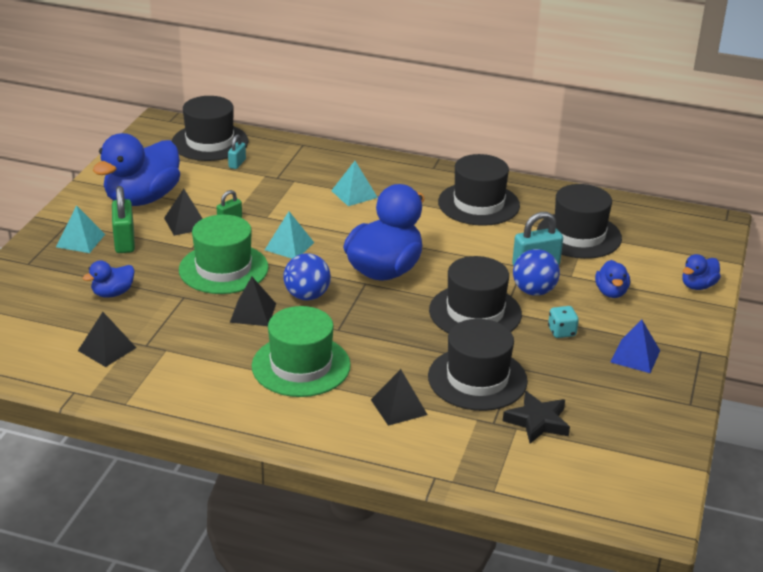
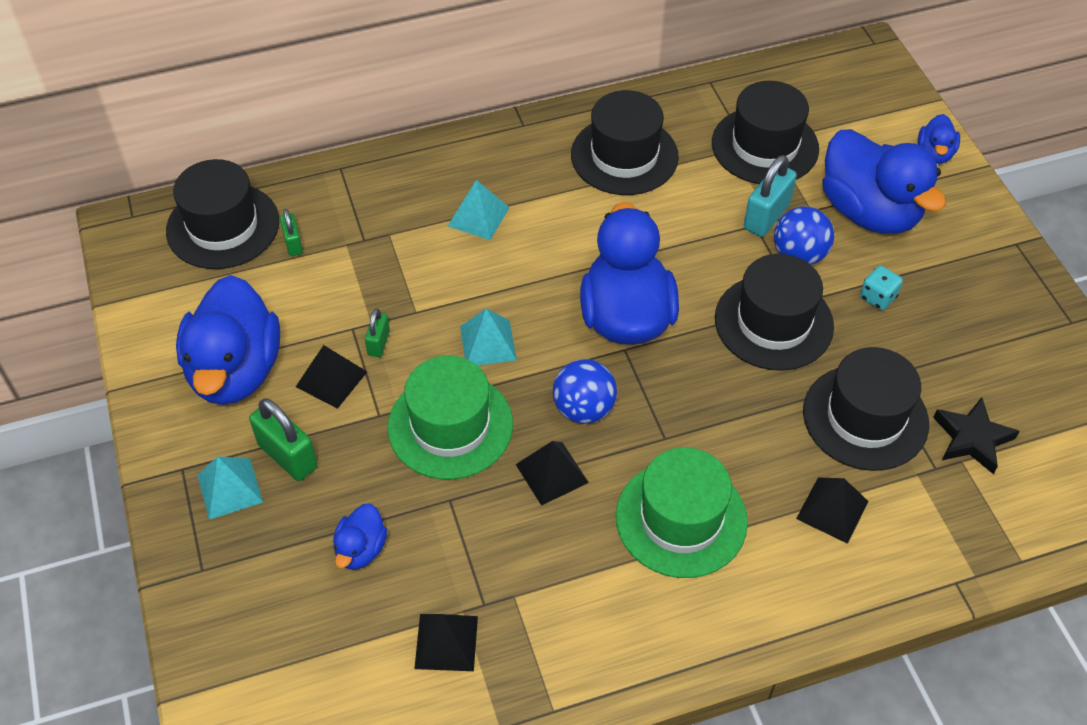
camera: 35 degrees left, 20 degrees up
(237, 163) = (293, 244): turquoise padlock -> green padlock
(611, 292) = (869, 211): blue duck -> blue duck, size x2.15
(635, 356) = (970, 288): blue pyramid -> none

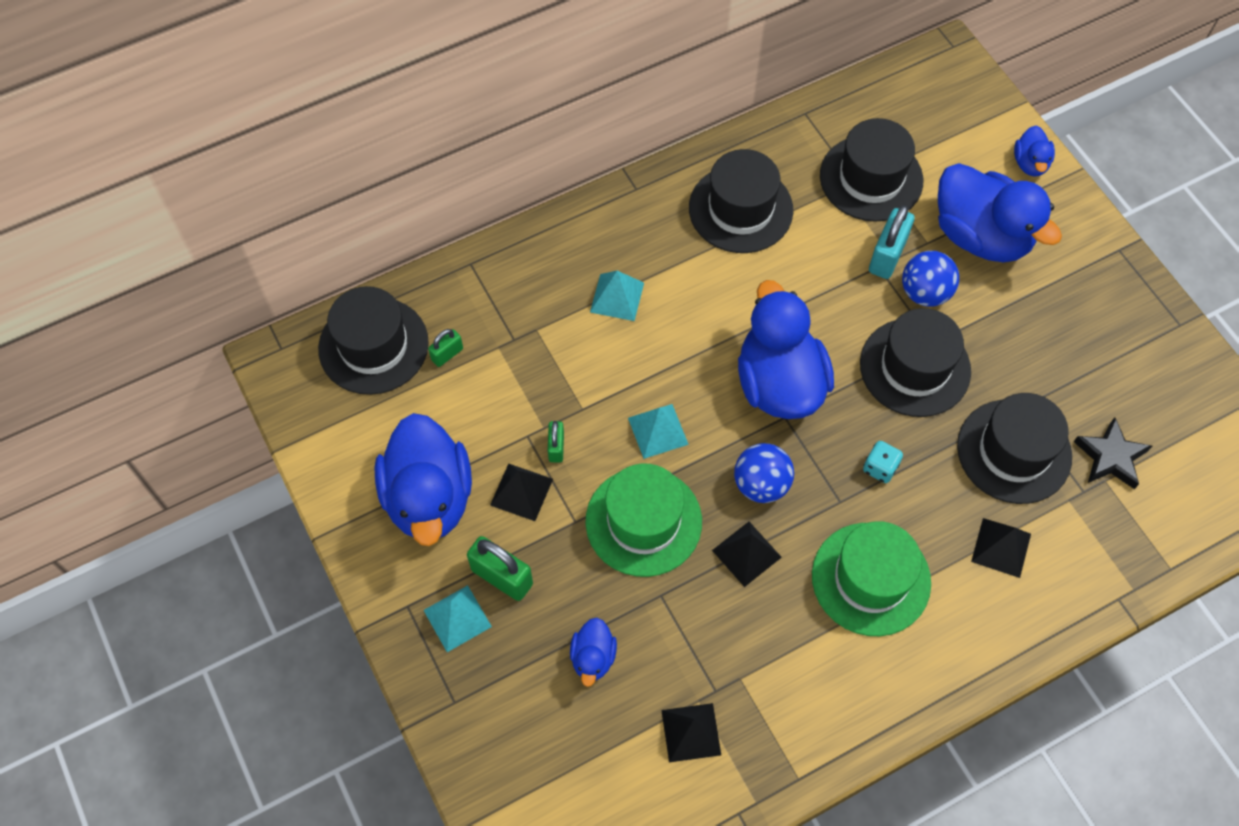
camera: 10 degrees left, 10 degrees up
(293, 244) = (447, 354): green padlock -> green padlock turned 75 degrees clockwise
(877, 297) = (1004, 326): turquoise dice -> turquoise dice (880, 468)

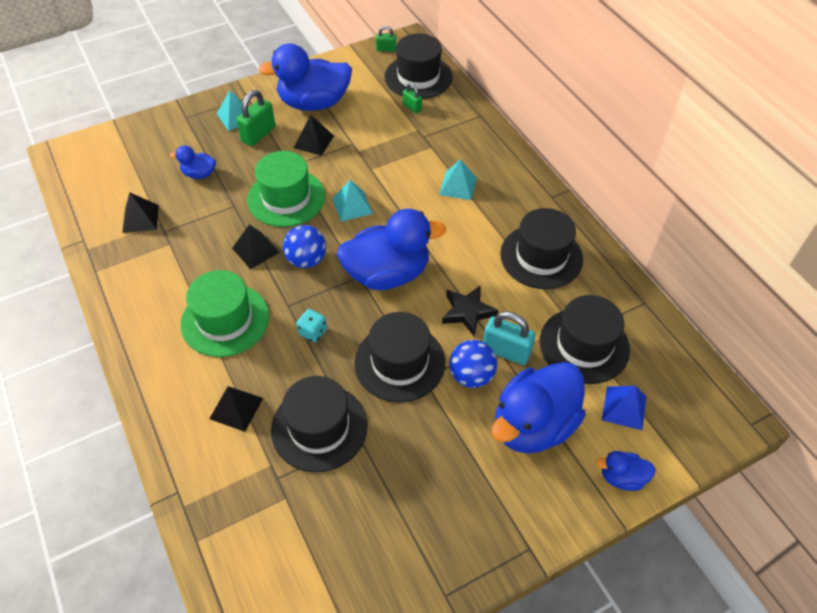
camera: 90 degrees right, 10 degrees down
(556, 447) = (343, 157): green padlock -> green padlock (386, 49)
(948, 151) = (624, 408): none -> blue pyramid
(1110, 457) = (307, 505): black star -> black star (467, 312)

